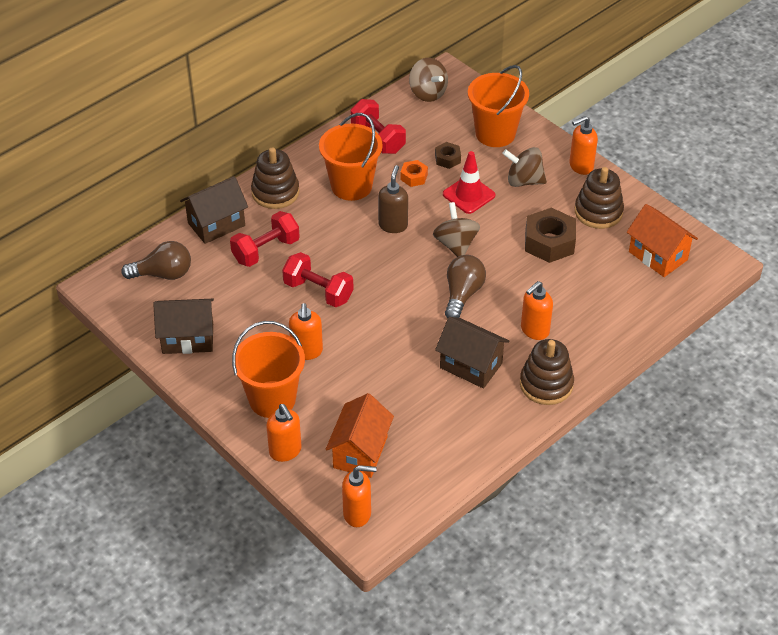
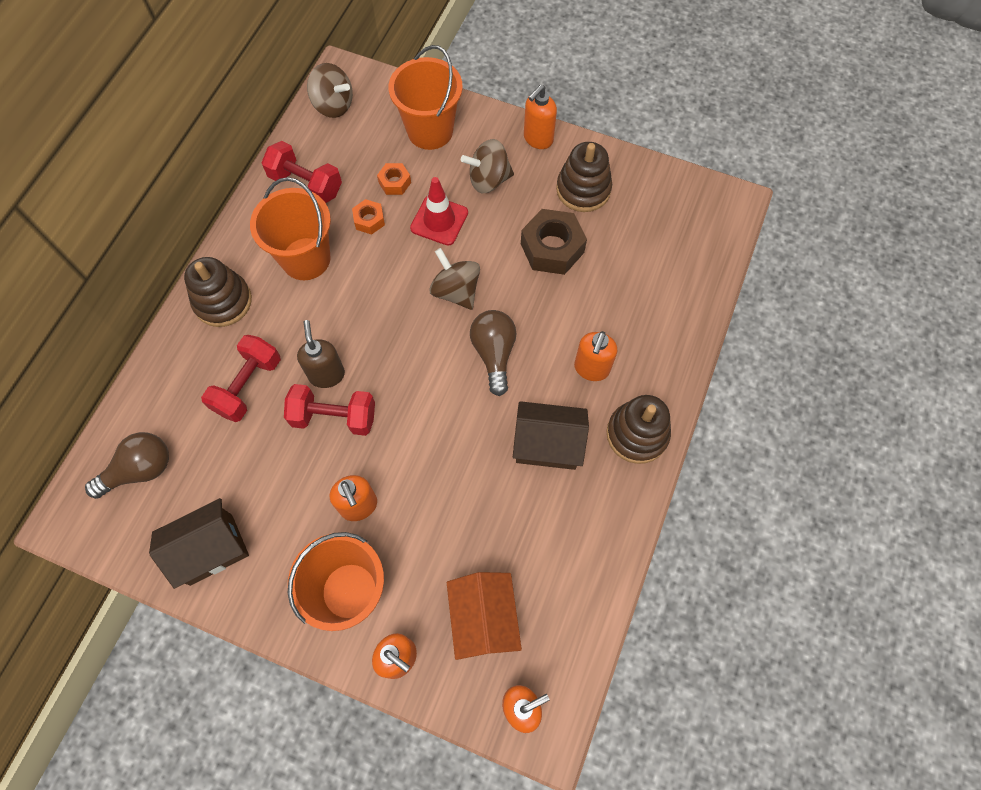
camera: 25 degrees left, 20 degrees up
(216, 224) = (173, 373): brown house -> none
(393, 225) = (376, 293): brown soap dispenser -> brown soap dispenser (327, 374)
(447, 159) = (395, 182): brown nut -> orange nut
(658, 256) = (668, 221): orange house -> none

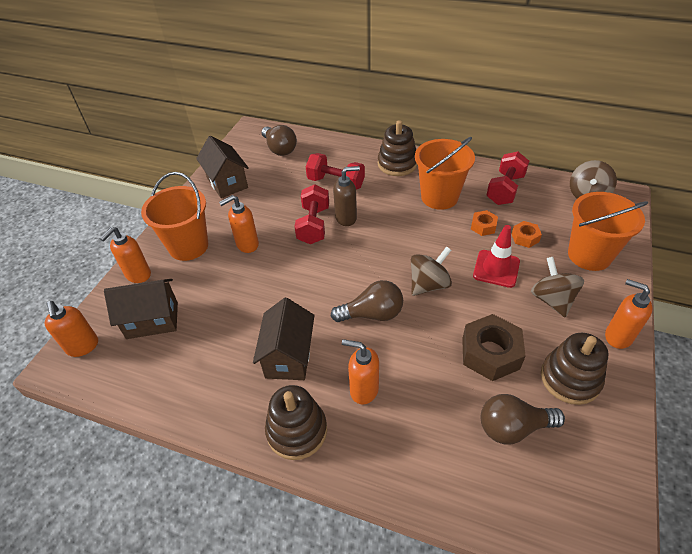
camera: 90 degrees right, 20 degrees down
(484, 619) = (152, 320): orange house -> brown house
(632, 246) = (513, 427): none -> brown light bulb

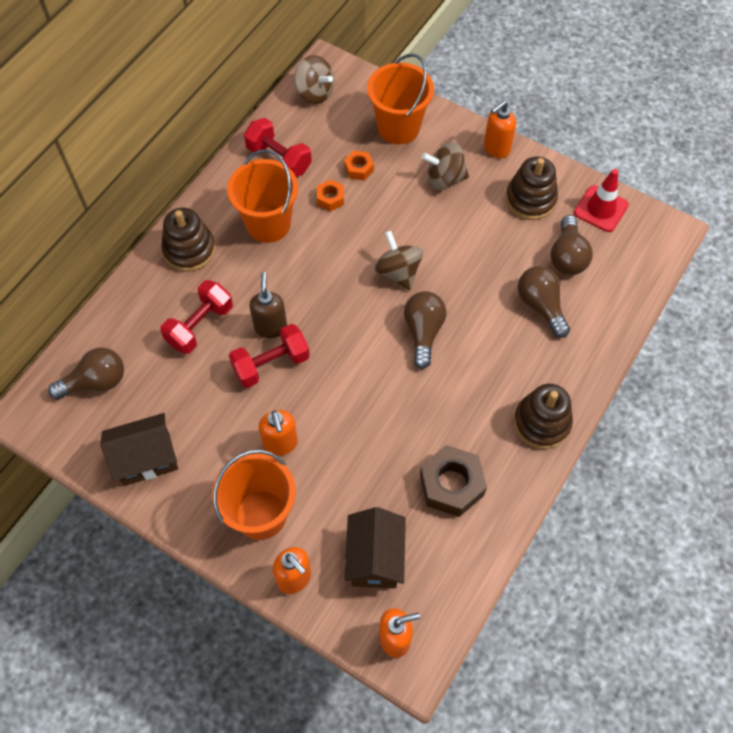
camera: 80 degrees left, 15 degrees up
(288, 356) = (458, 419): brown house -> none
(314, 225) = (271, 364): red dumbbell -> red dumbbell turned 45 degrees counterclockwise
(363, 390) = (510, 359): orange soap dispenser -> none
(437, 409) = (540, 306): none -> brown light bulb
(490, 353) = (492, 247): brown nut -> brown nut (451, 485)
(496, 268) = (393, 208): red traffic cone -> red traffic cone (601, 209)

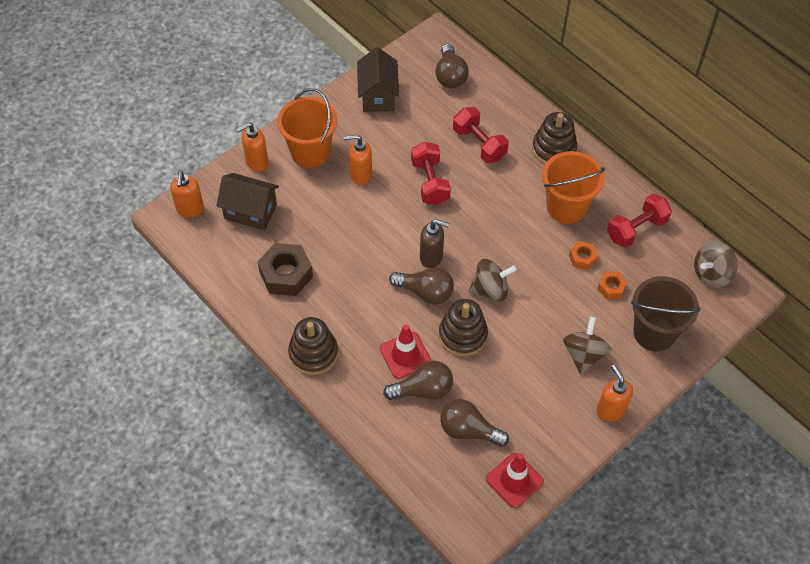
camera: 105 degrees right, 5 degrees down
(270, 327) = (464, 189): brown soap dispenser -> brown soap dispenser (431, 257)
(398, 127) = (654, 332): orange bucket -> brown bucket
(507, 332) = (405, 355): none -> red traffic cone
(530, 199) = (541, 420): brown stacking toy -> brown stacking toy (463, 335)

